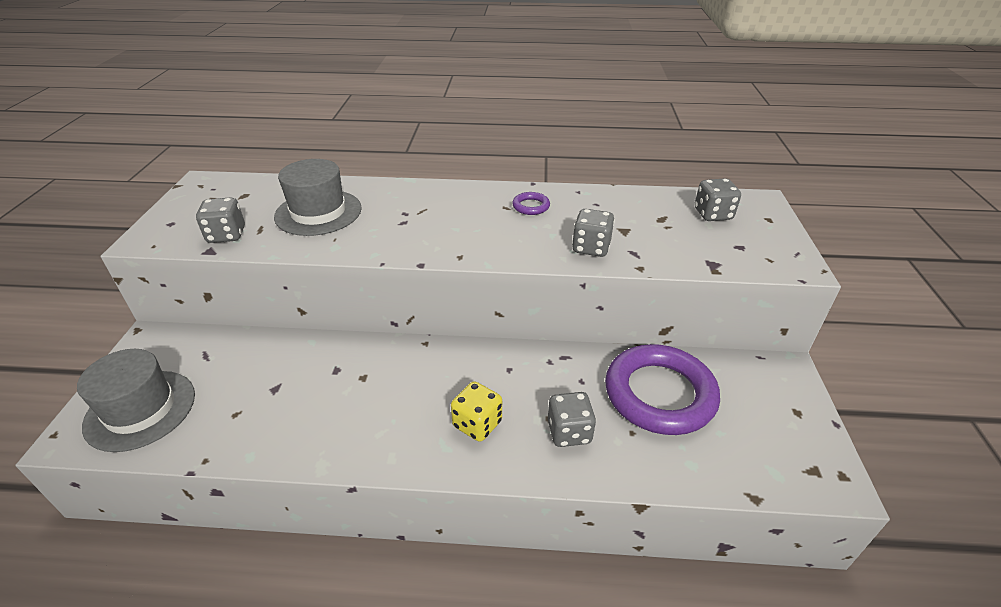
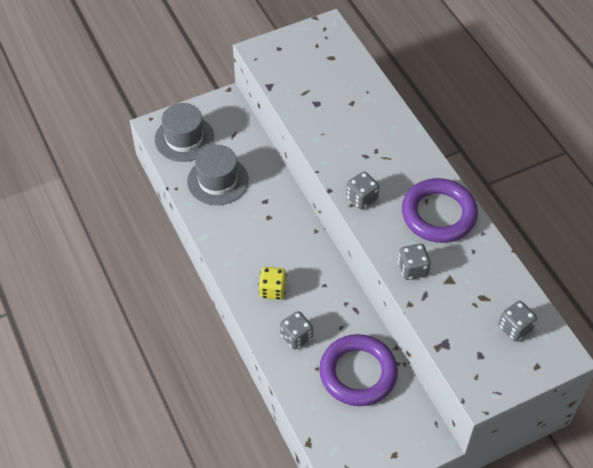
camera: 60 degrees right, 15 degrees up
(226, 235) = (288, 82): grey dice -> grey dice (361, 198)
(318, 212) = (342, 107): grey hat -> grey hat (218, 180)
(531, 206) = (438, 214): purple ring -> purple ring, size x2.49

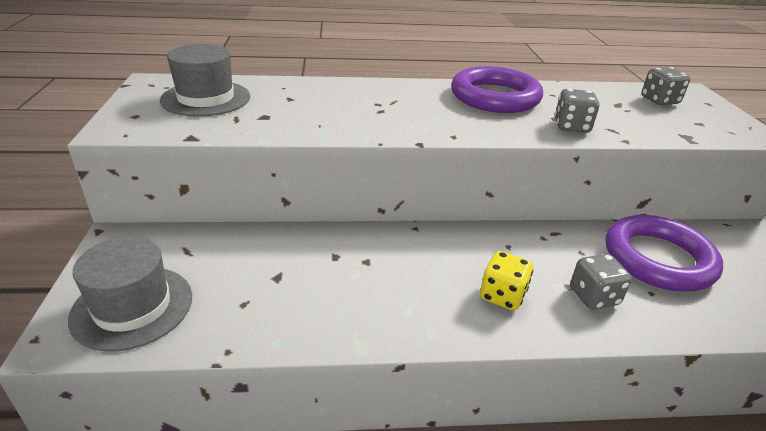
camera: 70 degrees left, 20 degrees down
(218, 180) = (257, 293): grey hat -> grey hat (206, 98)
(361, 198) = (446, 128): grey dice -> none

